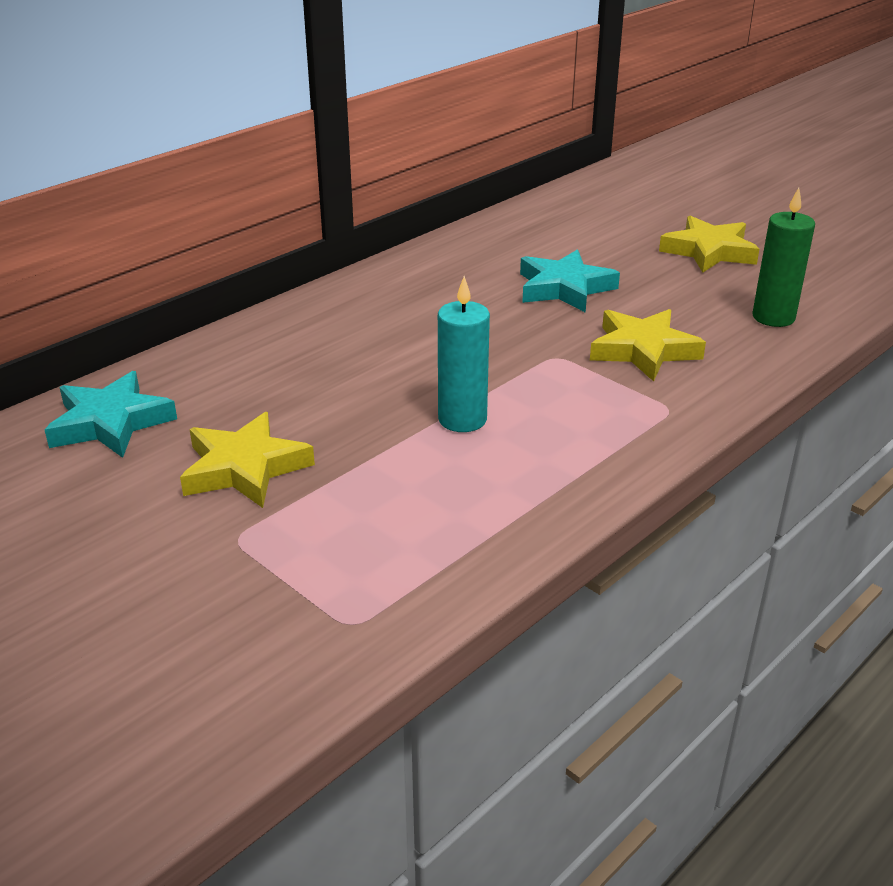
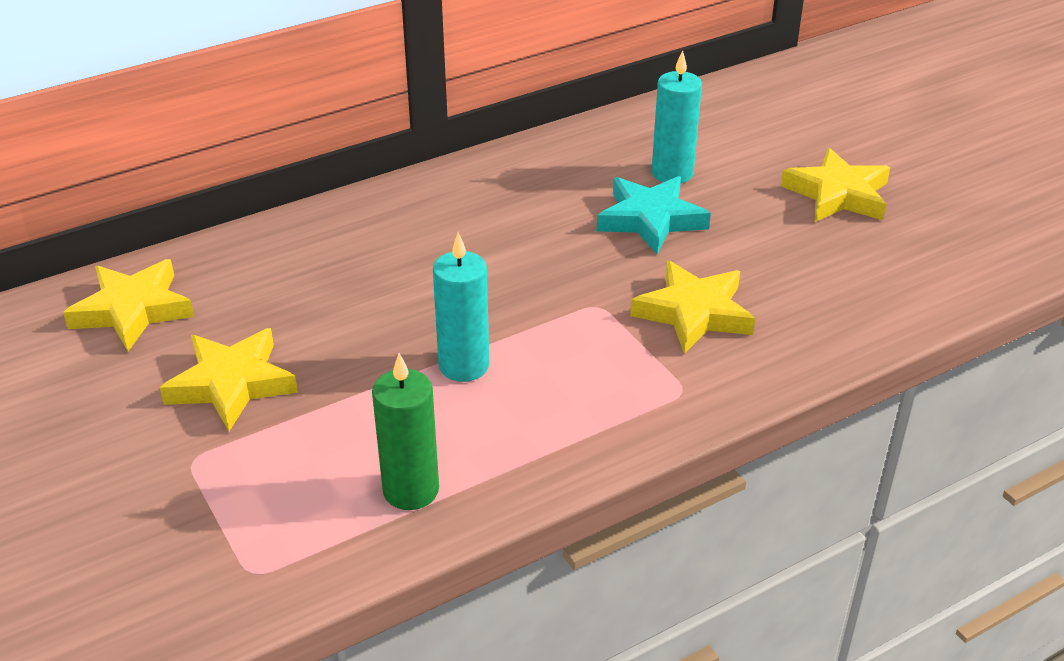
camera: 15 degrees right, 5 degrees up
(110, 423) = (133, 310): turquoise star -> yellow star
(562, 253) = (672, 173): none -> turquoise candle
(773, 317) = (862, 294): green candle -> green candle (411, 490)

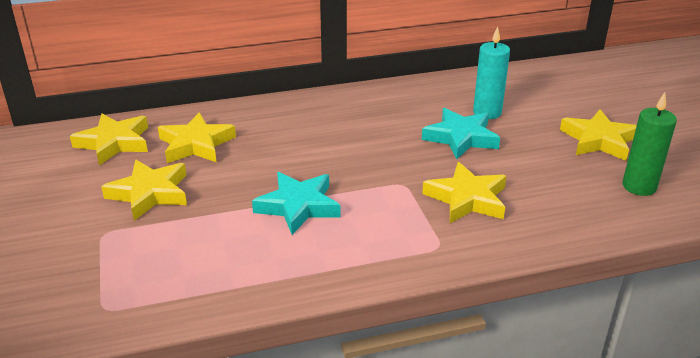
camera: 15 degrees right, 5 degrees down
(264, 292) = (196, 144): none -> yellow star
(411, 490) = (228, 277): green candle -> green candle (639, 186)
(464, 365) = (298, 206): turquoise candle -> turquoise star

